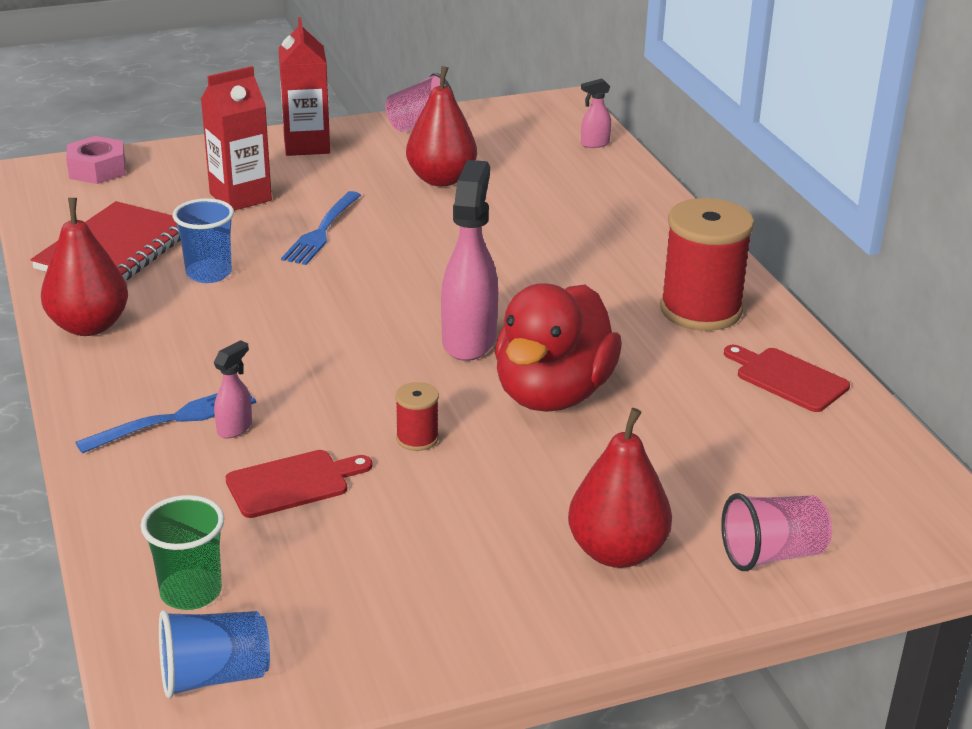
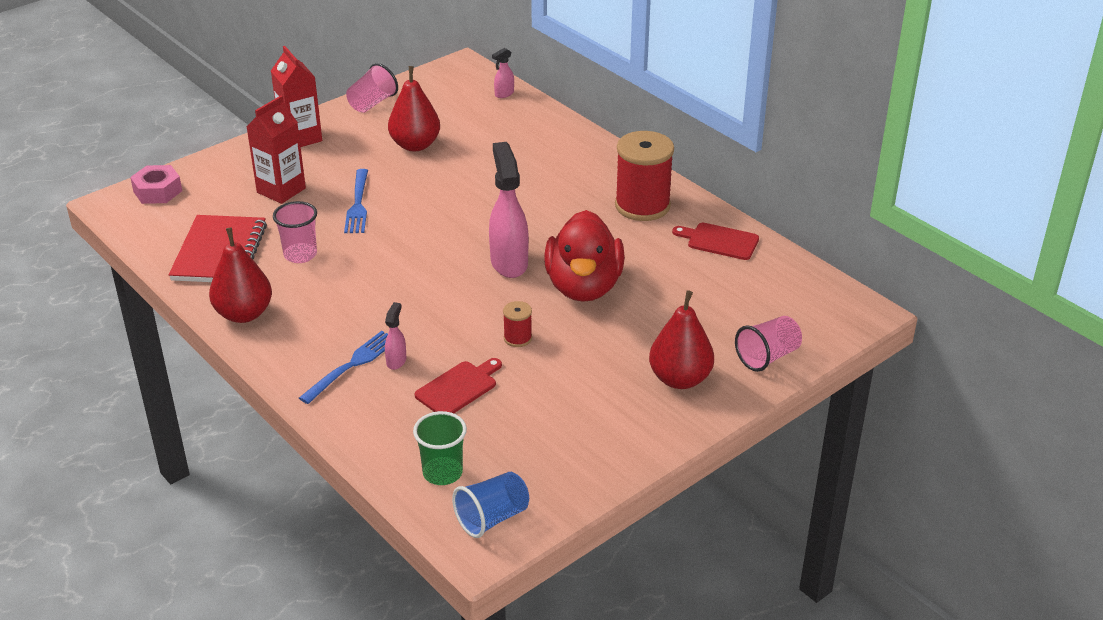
camera: 20 degrees left, 5 degrees up
(209, 273) = (300, 255): blue cup -> pink cup

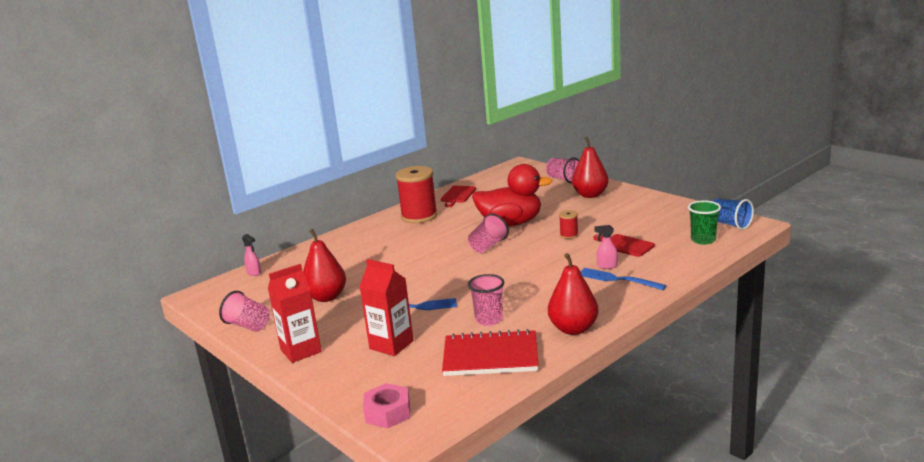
camera: 90 degrees left, 15 degrees down
(509, 262) = (488, 246): pink spray bottle -> pink cup

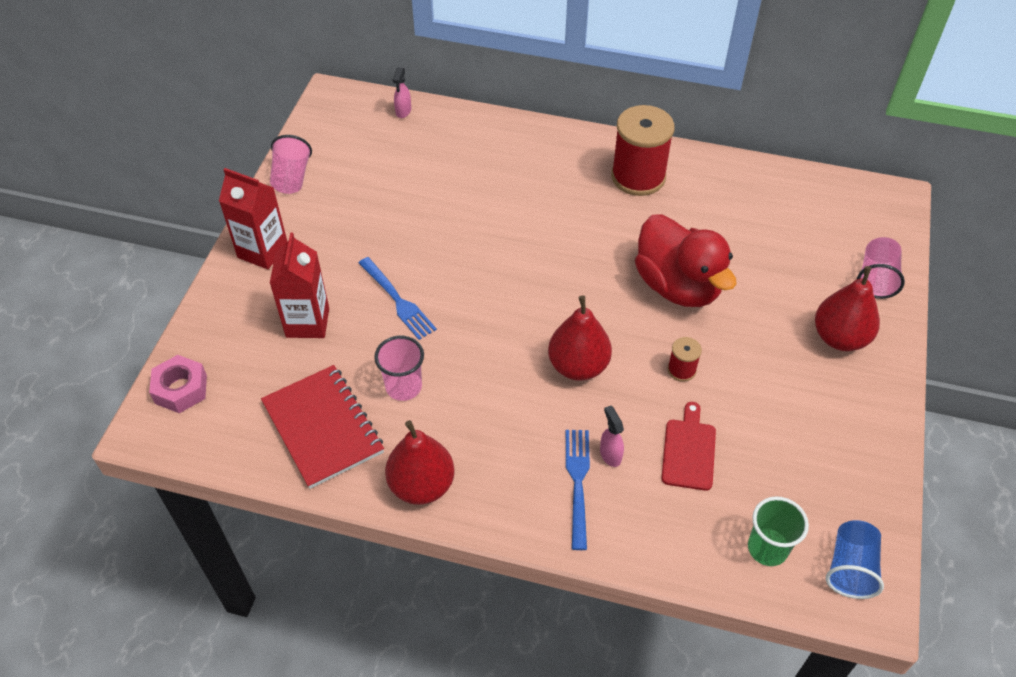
camera: 55 degrees right, 30 degrees up
(326, 297) = (381, 206): red pear -> red pear (578, 366)
(457, 195) = (731, 183): red cutting board -> none
(488, 246) = (594, 294): pink cup -> none

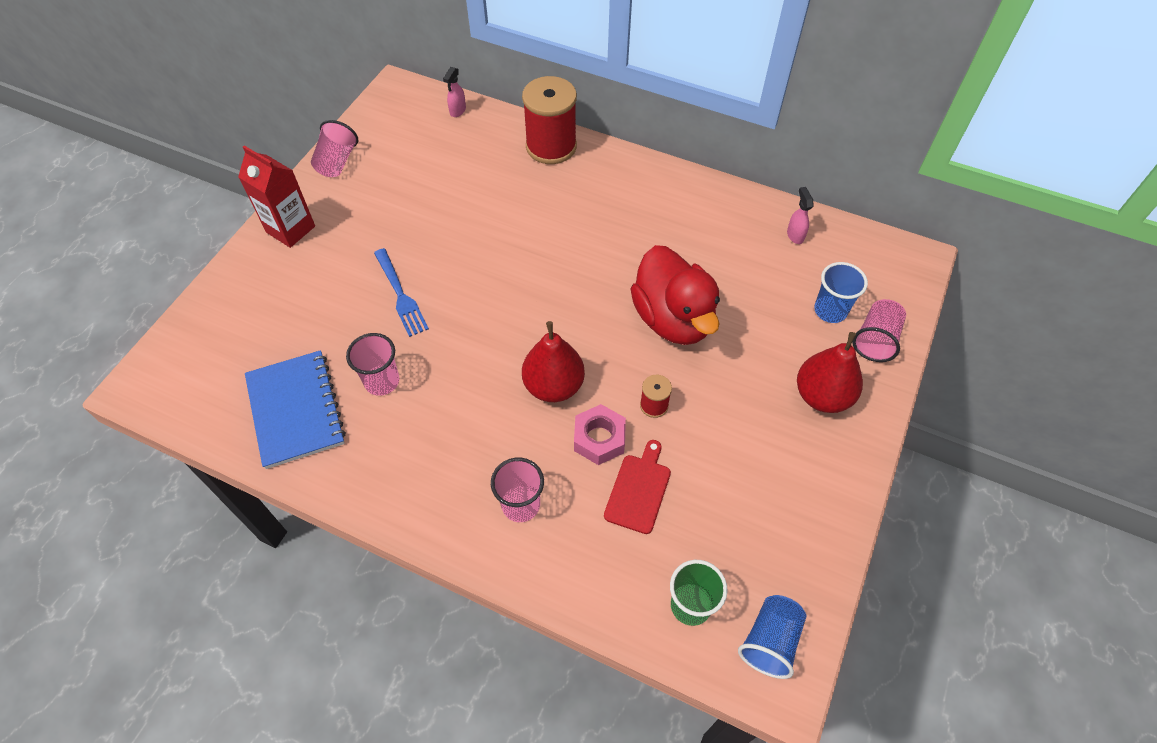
camera: 10 degrees right, 5 degrees up
(181, 389) = (178, 352): pink nut -> pink nut (599, 439)
(307, 322) = (311, 304): red carton -> none
(323, 428) = (296, 410): red notebook -> blue notebook
(422, 485) = (371, 482): red pear -> none
(578, 483) = (521, 505): blue fork -> pink cup
(610, 454) = (560, 481): pink spray bottle -> pink spray bottle (795, 235)
(638, 177) = (663, 203): red spool -> red spool (551, 146)
(826, 257) = (830, 310): none -> blue cup

